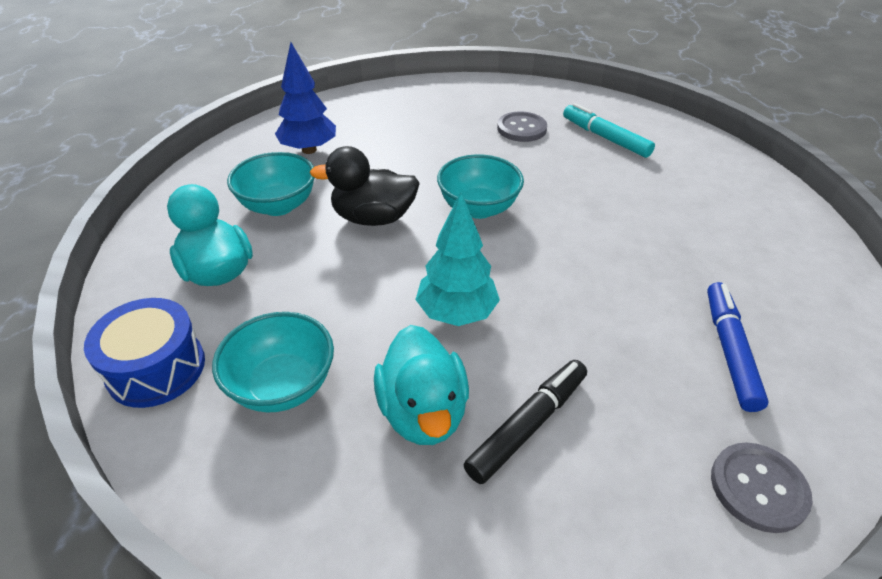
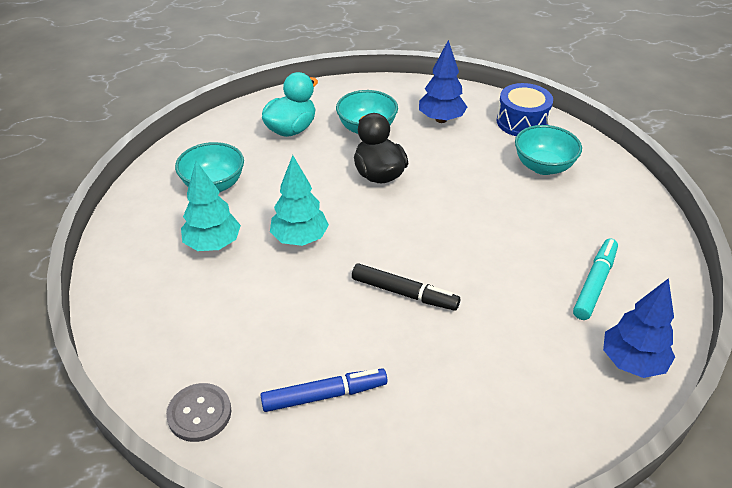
camera: 70 degrees right, 0 degrees up
(156, 368) = (210, 138): blue drum -> blue drum (522, 122)
(423, 411) = (213, 244): turquoise duck -> turquoise tree
(478, 208) = (423, 223): turquoise bowl -> turquoise bowl (543, 166)
(521, 128) = (564, 223): grey button -> none
(527, 425) = (217, 291): black marker -> black marker (404, 293)
(699, 149) = (632, 362): none -> blue tree

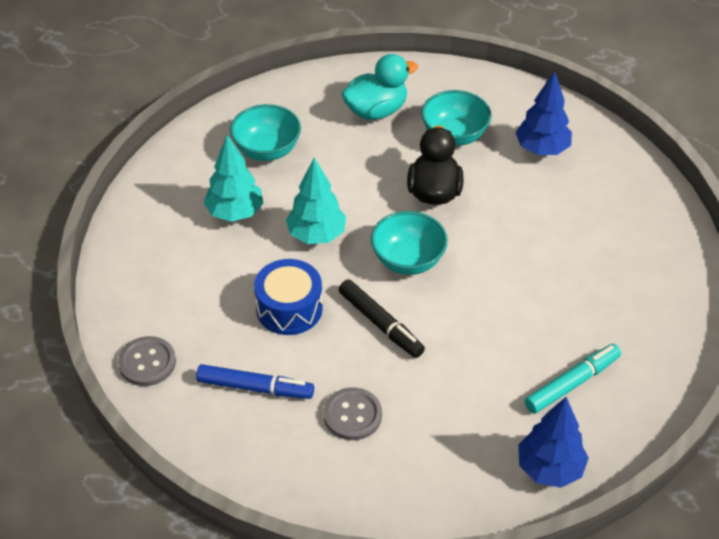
camera: 25 degrees right, 5 degrees up
(432, 384) = (352, 415): none -> grey button
(522, 122) = (630, 181): blue drum -> blue drum (289, 308)
(543, 166) = (614, 242): turquoise bowl -> turquoise bowl (408, 260)

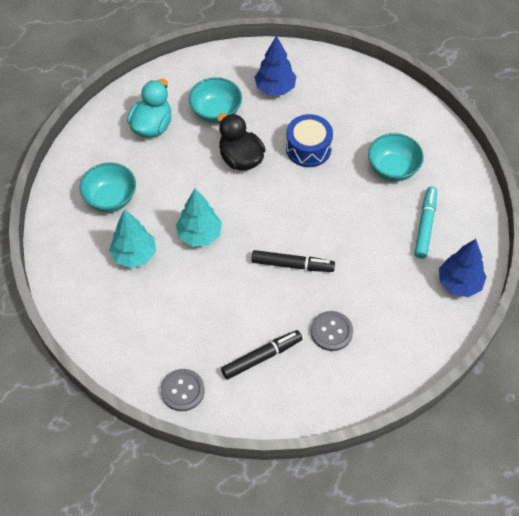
camera: 40 degrees left, 10 degrees up
(255, 387) = (261, 357): blue marker -> black marker
(289, 308) = (231, 294): blue drum -> blue drum (308, 148)
(408, 260) = (268, 214): turquoise bowl -> turquoise bowl (393, 169)

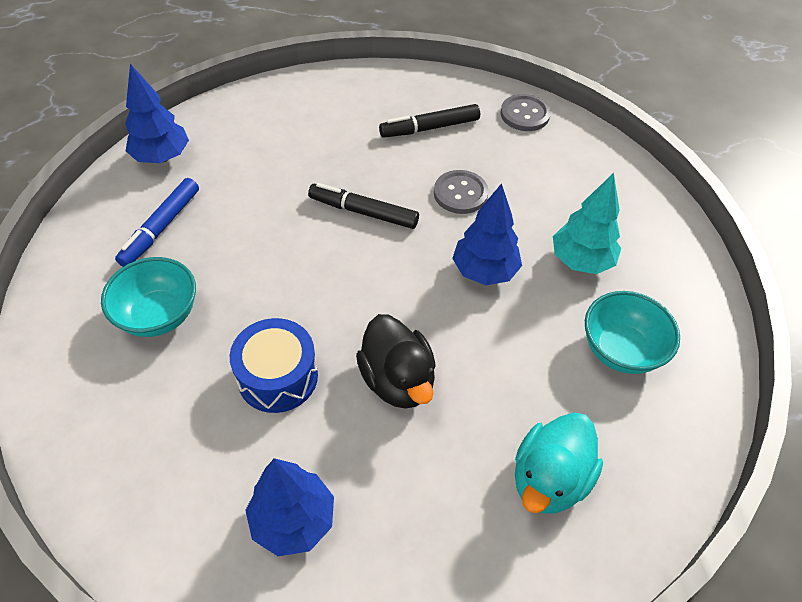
camera: 170 degrees left, 5 degrees down
(199, 235) = (484, 271): turquoise tree -> blue tree
(216, 112) = (423, 486): turquoise bowl -> none
(331, 331) = (340, 137): grey button -> grey button (460, 193)
(425, 225) = (161, 228): turquoise marker -> blue marker

